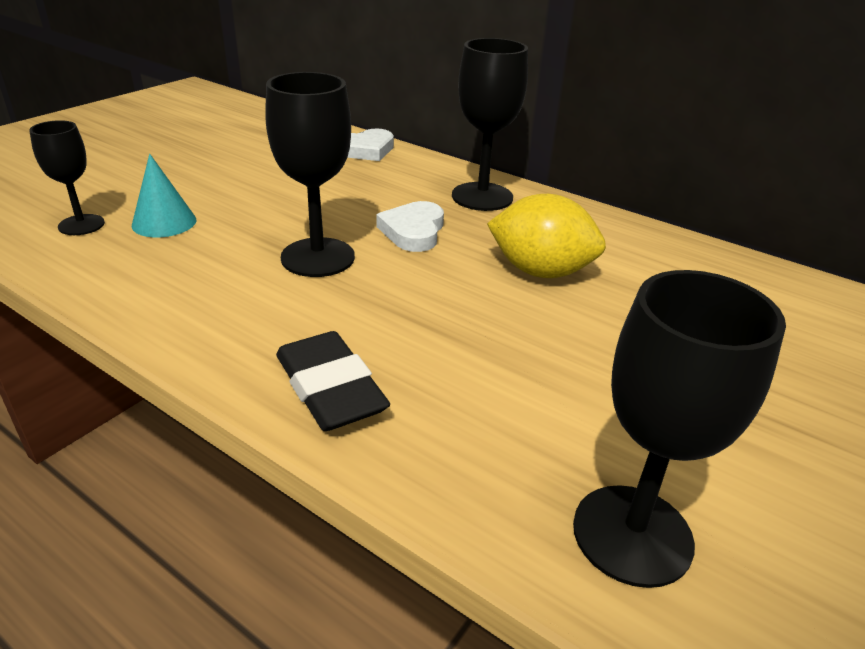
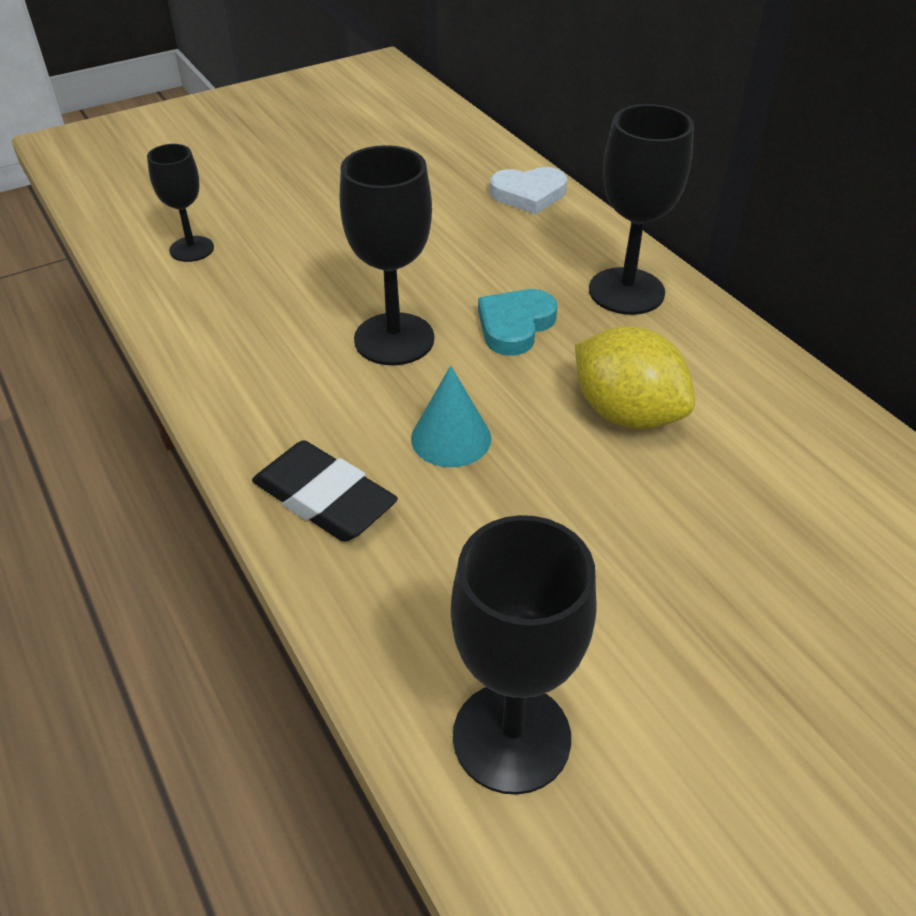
camera: 25 degrees right, 10 degrees up
(164, 222) = (267, 261): turquoise cone -> turquoise cone (451, 438)
(330, 388) = (324, 498): black eraser -> black eraser turned 45 degrees counterclockwise
(413, 231) = (515, 325): white heart -> turquoise heart

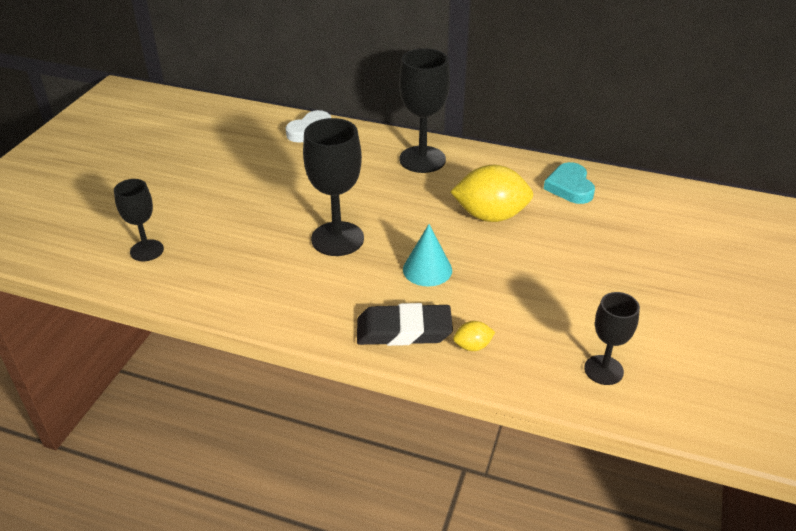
camera: 40 degrees left, 5 degrees down
(378, 575) = (472, 346): none -> yellow lemon
(511, 737) = (603, 370): black goblet -> black goblet, size x0.61
(515, 325) = (390, 202): turquoise heart -> turquoise heart (570, 187)

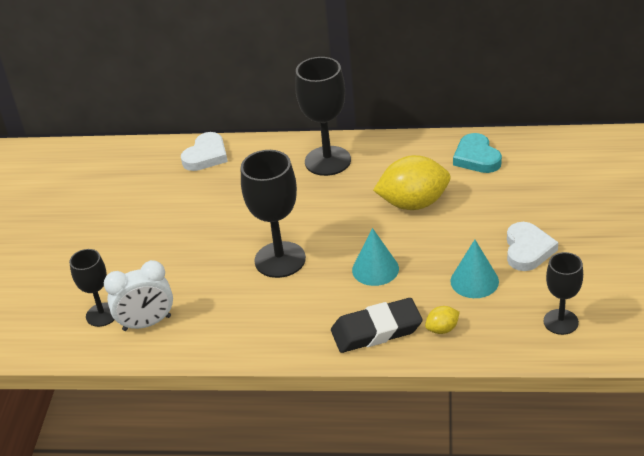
camera: 10 degrees left, 0 degrees up
(183, 269) = (147, 323): none -> white clock
(524, 305) = (474, 281): none -> turquoise cone
(592, 287) = (527, 250): none -> white heart

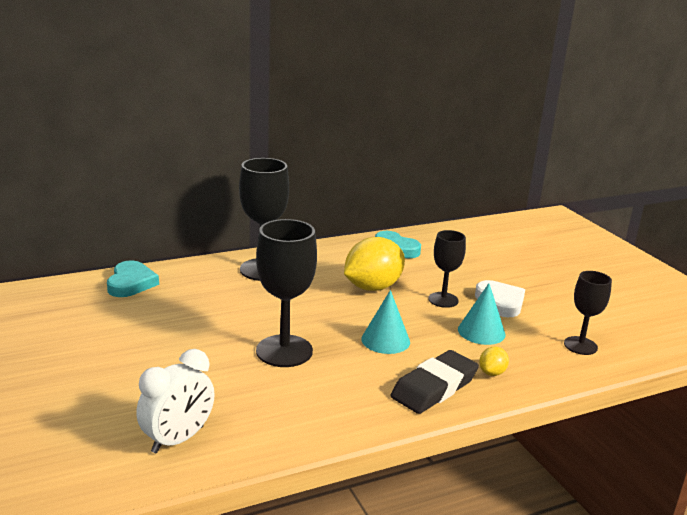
camera: 35 degrees left, 15 degrees down
(102, 314) = (111, 444): black goblet -> black goblet (443, 300)
(206, 155) = (131, 283): white heart -> turquoise heart

